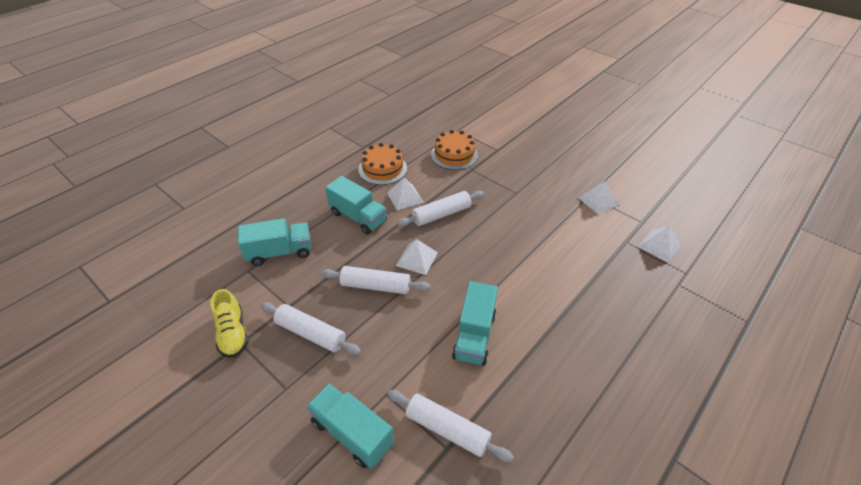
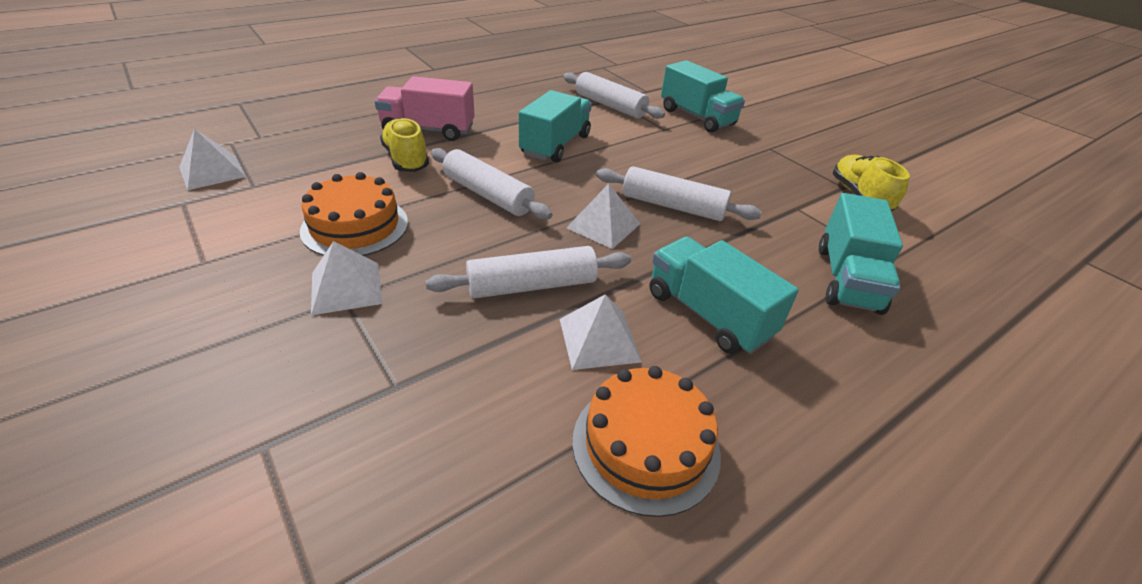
camera: 170 degrees left, 5 degrees down
(280, 252) = (847, 279): turquoise truck -> turquoise truck turned 75 degrees counterclockwise
(311, 334) = (756, 179): white rolling pin -> white rolling pin (488, 194)
(454, 155) = (409, 455): orange cake -> orange cake (355, 226)
(566, 287) = (406, 159): none -> yellow shoe
(580, 327) = (428, 130): none -> pink truck
(598, 200) = (198, 249): white pyramid -> white pyramid (346, 287)

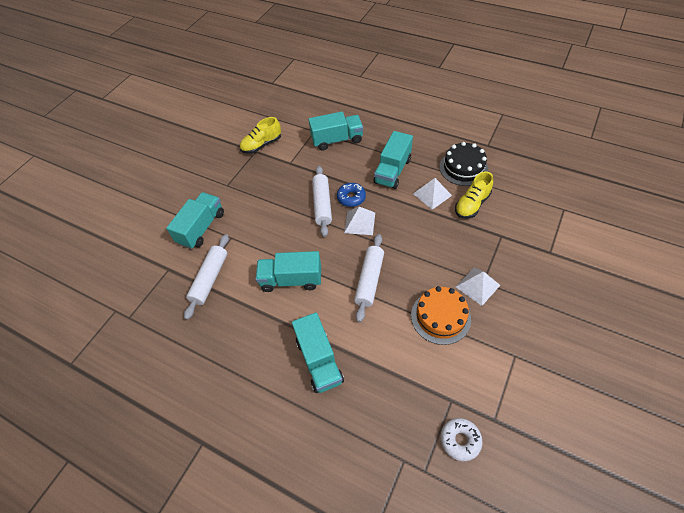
camera: 110 degrees left, 15 degrees up
(212, 172) = (460, 440): white pyramid -> white donut
(406, 159) = (364, 344): yellow shoe -> yellow shoe (472, 204)
(428, 130) = (319, 360): pink truck -> turquoise truck
(532, 286) = (421, 226): white rolling pin -> none
(645, 445) = (463, 168): orange cake -> black cake
(667, 238) = (351, 198): none -> blue donut

